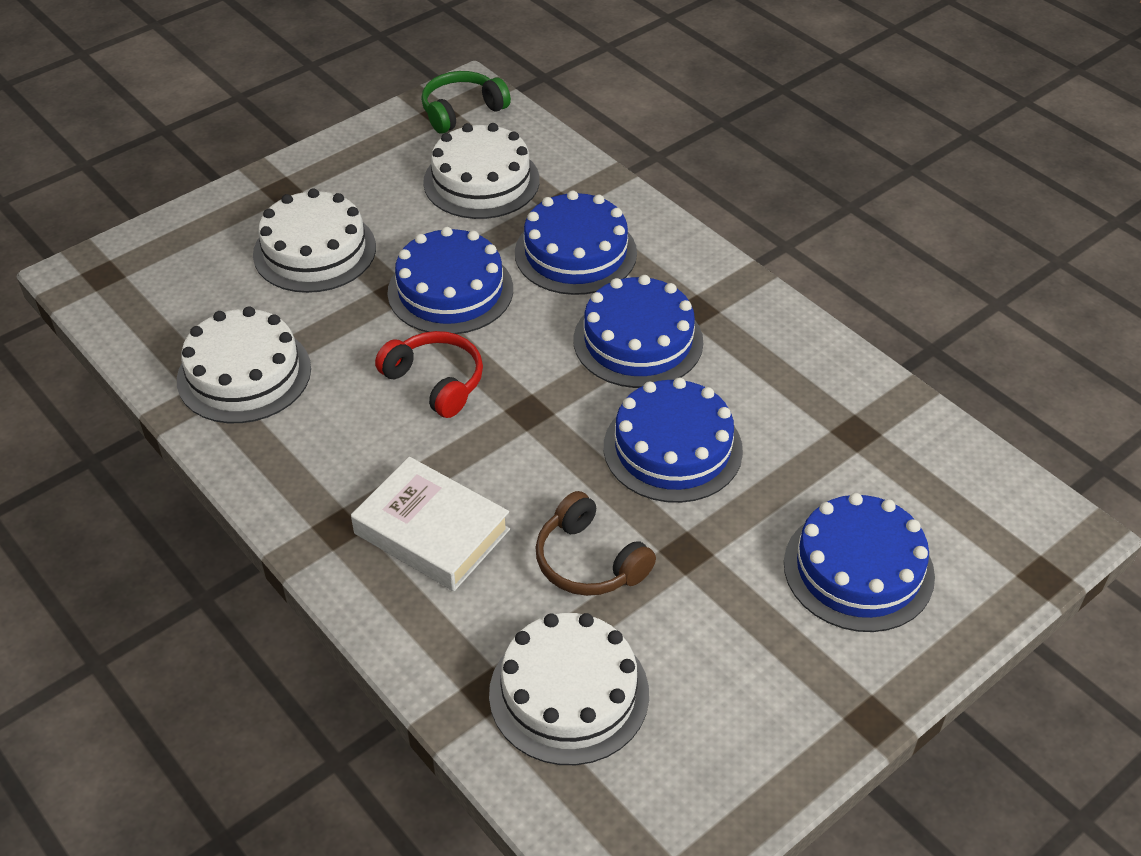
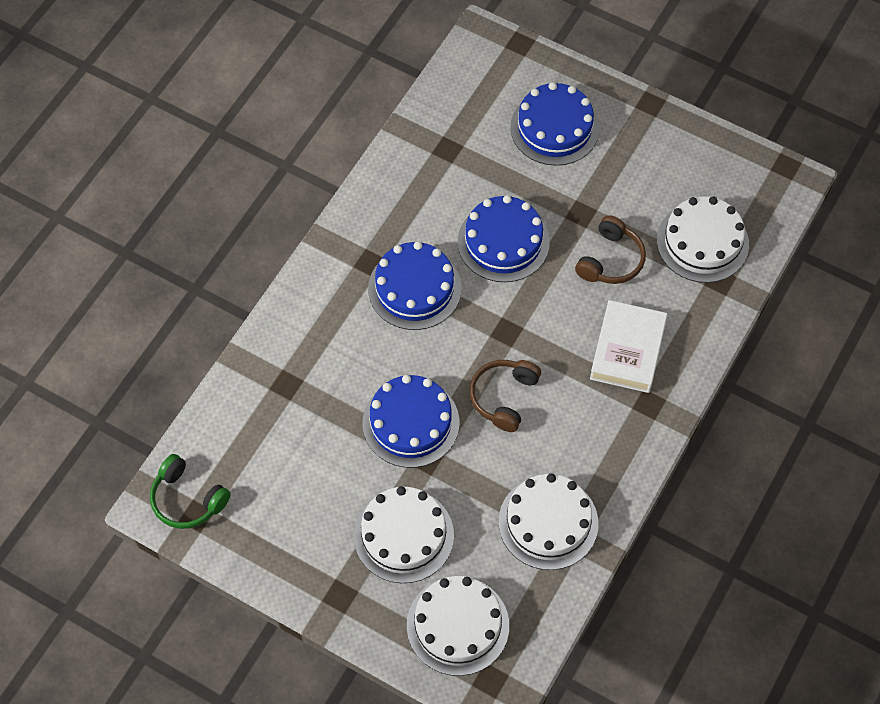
camera: 110 degrees left, 15 degrees up
(436, 381) = (503, 397): red headphones -> brown headphones
(481, 181) = (276, 449): white cake -> white cake (457, 625)
(575, 253) = (338, 355): blue cake -> none

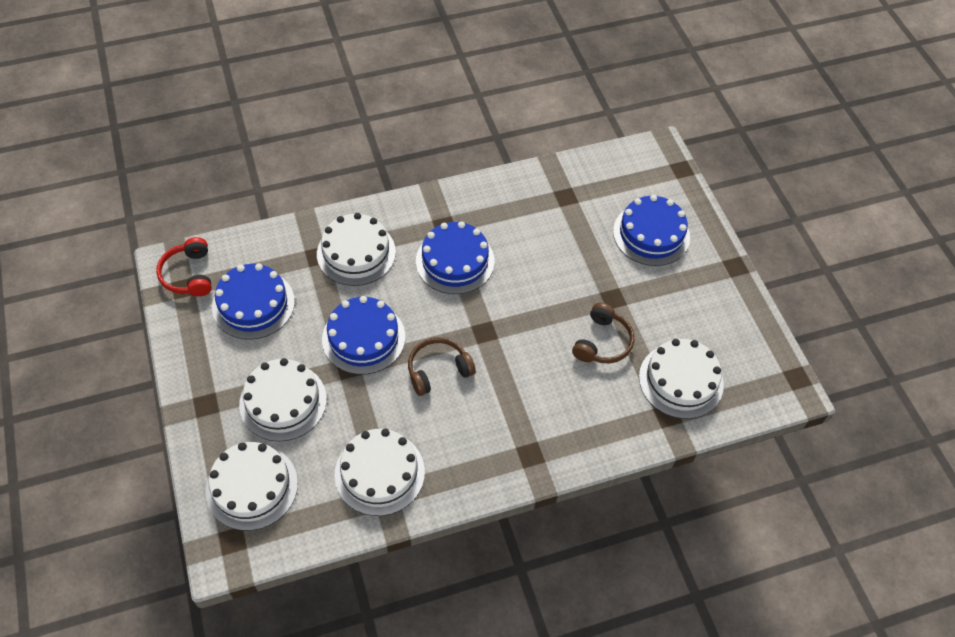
camera: 40 degrees right, 5 degrees down
(187, 499) = (188, 275): green headphones -> red headphones
(319, 352) = (356, 253): none -> white cake
(503, 242) = (542, 277): blue cake -> blue cake (253, 304)
(611, 260) = (602, 342): brown headphones -> brown headphones turned 45 degrees counterclockwise
(627, 350) = (552, 408): white book -> none

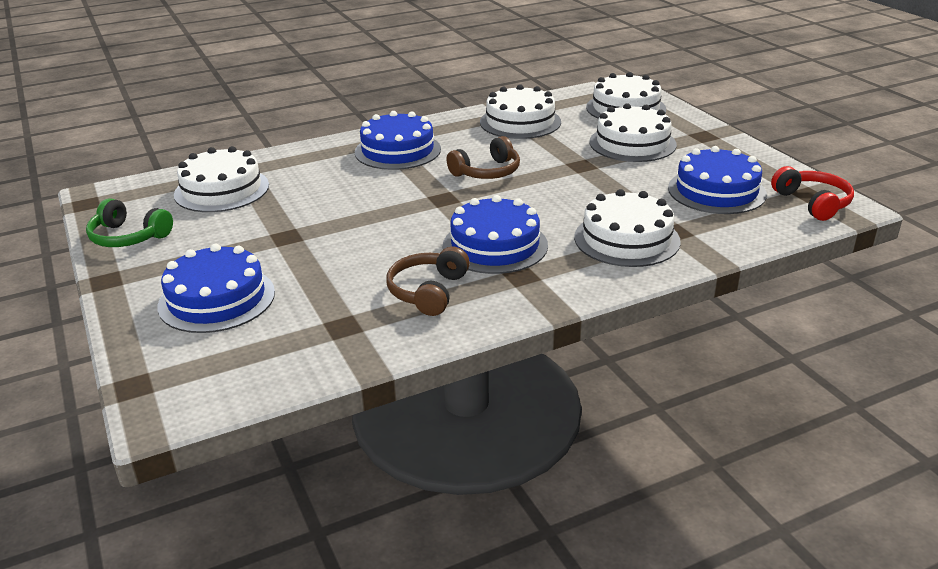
camera: 175 degrees right, 25 degrees down
(363, 338) = (577, 182): blue cake -> blue cake (397, 150)
(602, 342) = (305, 205): brown headphones -> brown headphones (428, 291)
(739, 318) = (128, 237): none -> green headphones

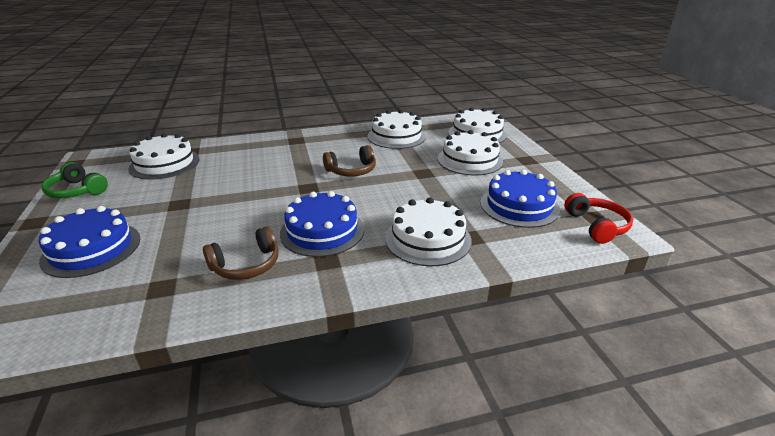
camera: 10 degrees right, 0 degrees up
(397, 150) = (300, 148): blue cake -> none
(428, 291) = (246, 265): brown headphones -> brown headphones turned 150 degrees counterclockwise

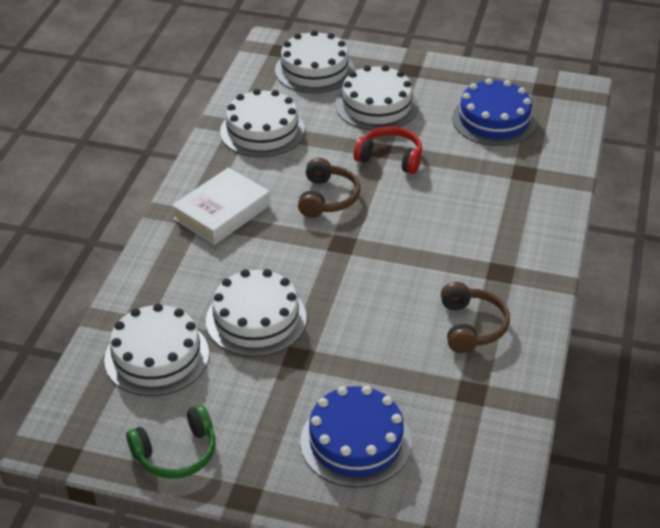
camera: 60 degrees left, 10 degrees up
(307, 146) = (222, 212): none -> white book
(322, 231) = (445, 260): blue cake -> none
(428, 239) = (509, 198): white cake -> white cake (256, 319)
(597, 226) = (557, 96): red headphones -> red headphones (390, 158)

